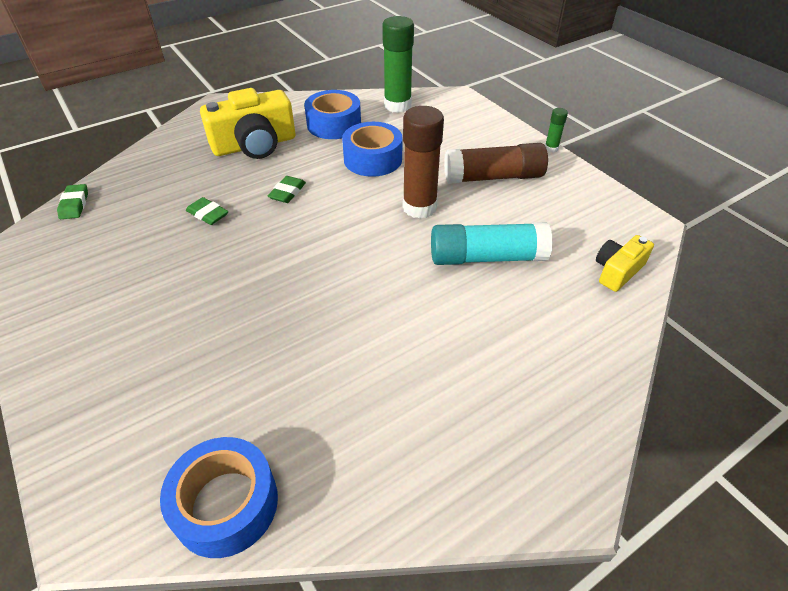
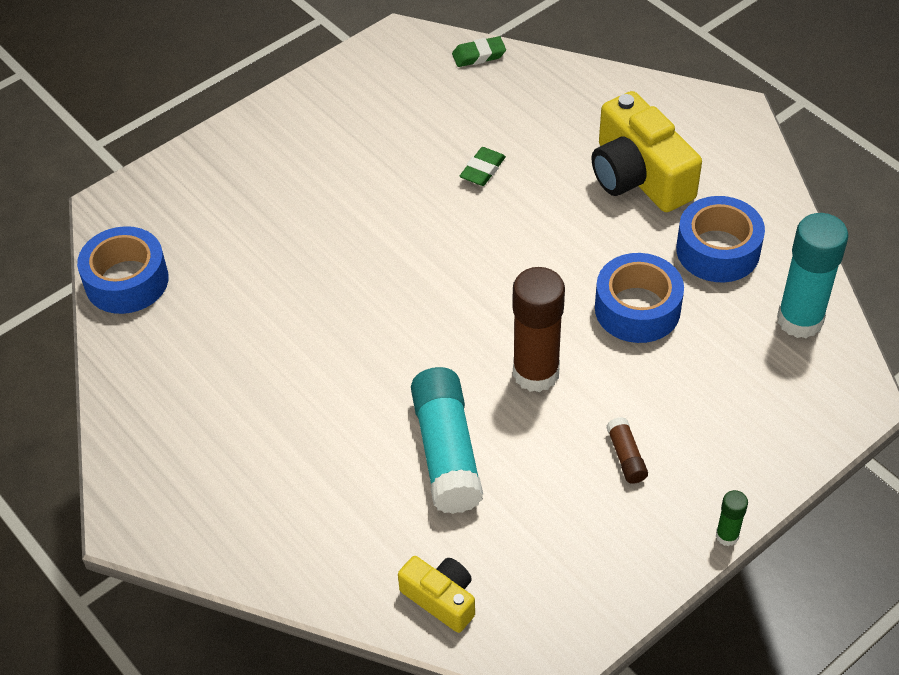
camera: 85 degrees right, 5 degrees up
(287, 192) = (539, 232): green eraser -> none
(397, 105) = (800, 320): green glue stick -> turquoise glue stick
(493, 177) = (626, 456): brown glue stick -> brown glue stick, size x0.46

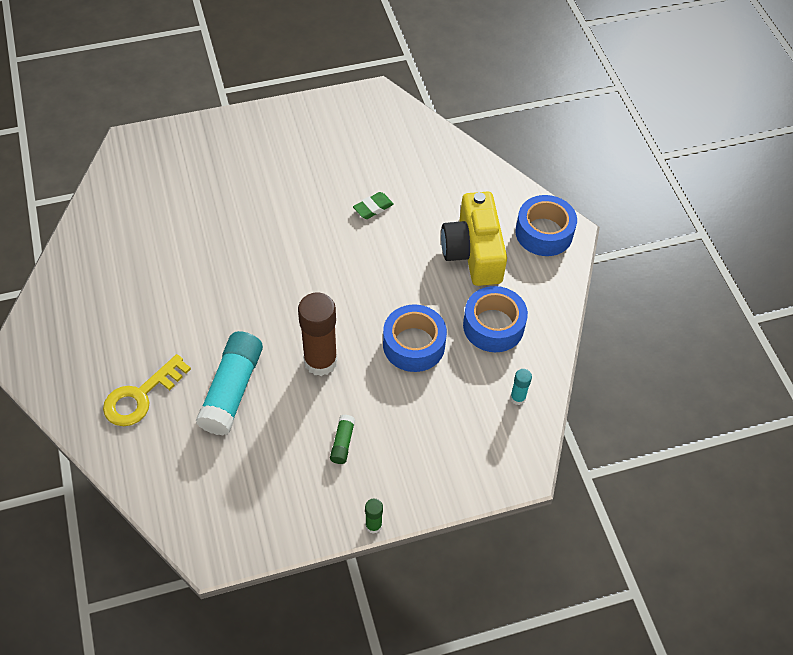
camera: 20 degrees right, 5 degrees up
(127, 281) = (109, 196): blue tape -> blue tape (544, 233)
(332, 507) = (141, 396): none -> yellow key
(441, 599) = (169, 485): yellow camera -> none
(479, 55) = (420, 126): green eraser -> none
(626, 456) = (342, 443): brown glue stick -> green glue stick
(800, 320) = (517, 398): turquoise glue stick -> turquoise glue stick, size x0.46

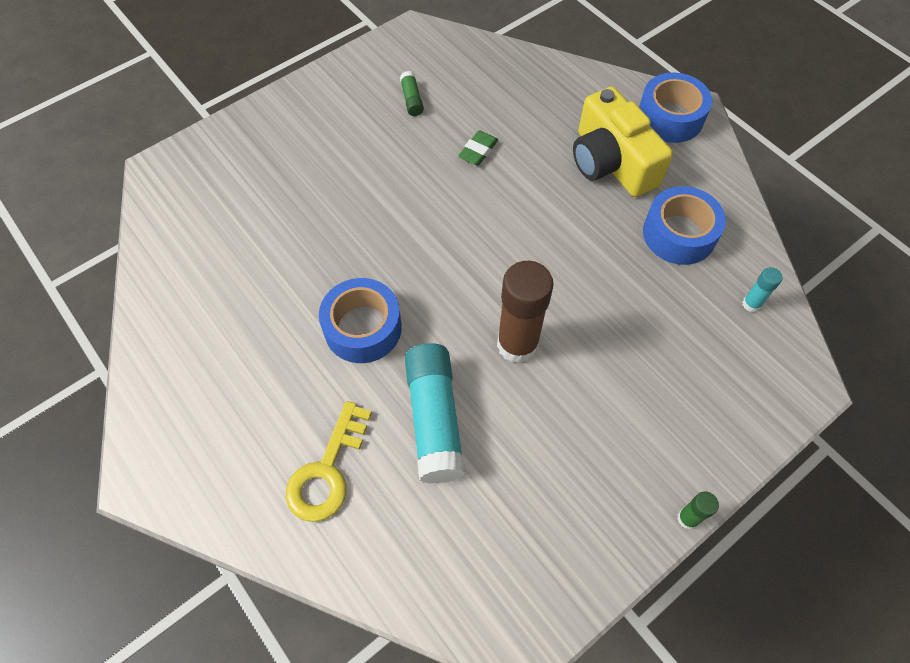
camera: 20 degrees left, 5 degrees up
(342, 443) = (596, 432): green glue stick -> green glue stick (412, 99)
(414, 345) = (608, 286): blue tape -> blue tape (363, 328)

